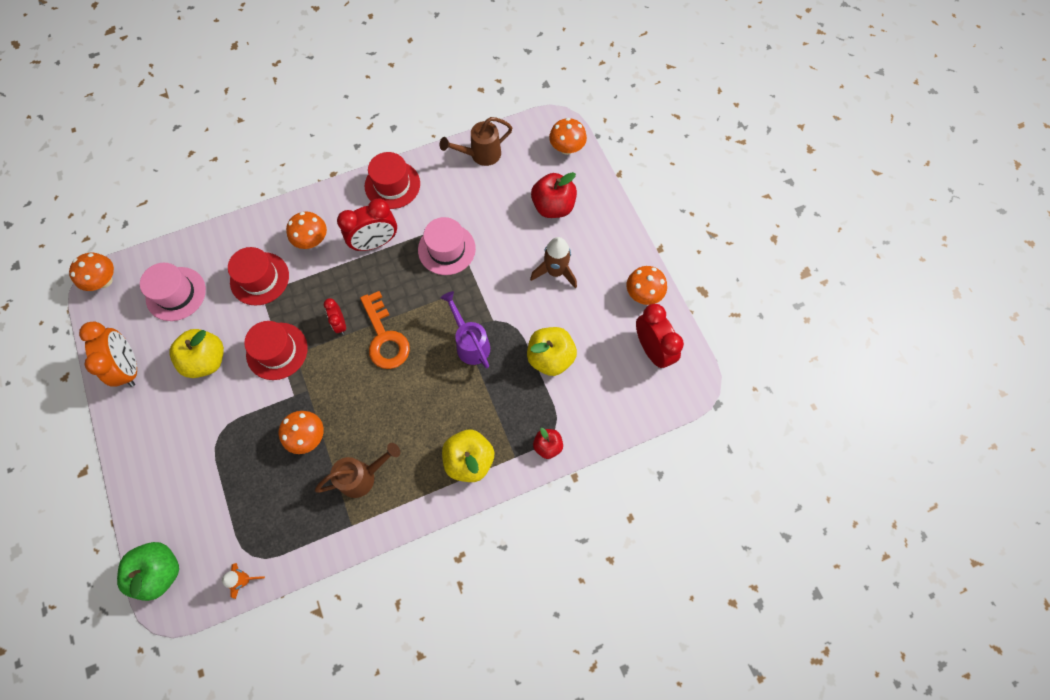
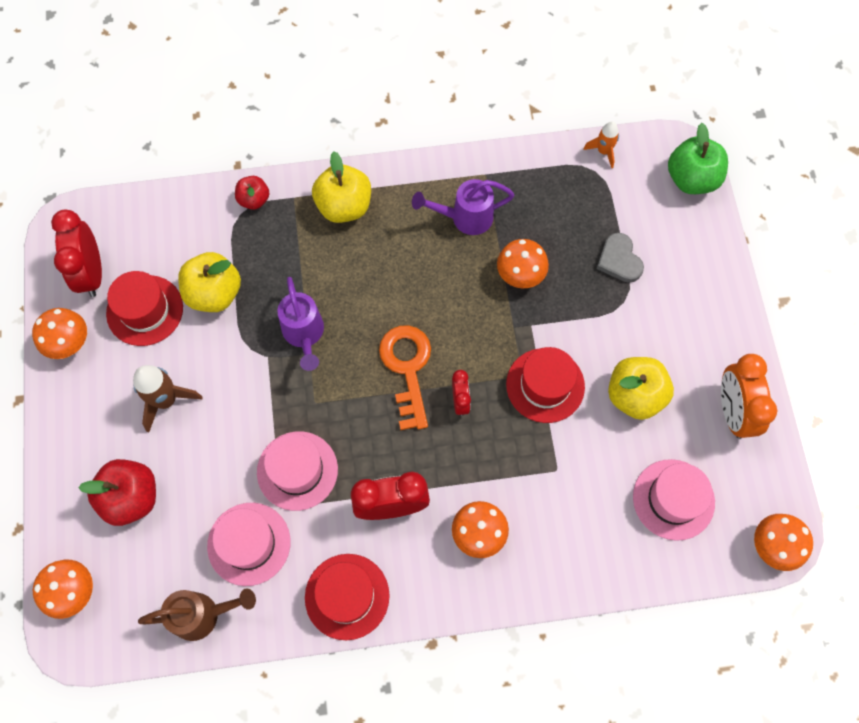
camera: 165 degrees left, 0 degrees up
(224, 471) = (619, 260): none -> grey heart
(259, 278) = (558, 493): red hat -> red hat (145, 310)
(363, 476) = (465, 218): brown watering can -> purple watering can
(465, 199) = (249, 544): none -> pink hat

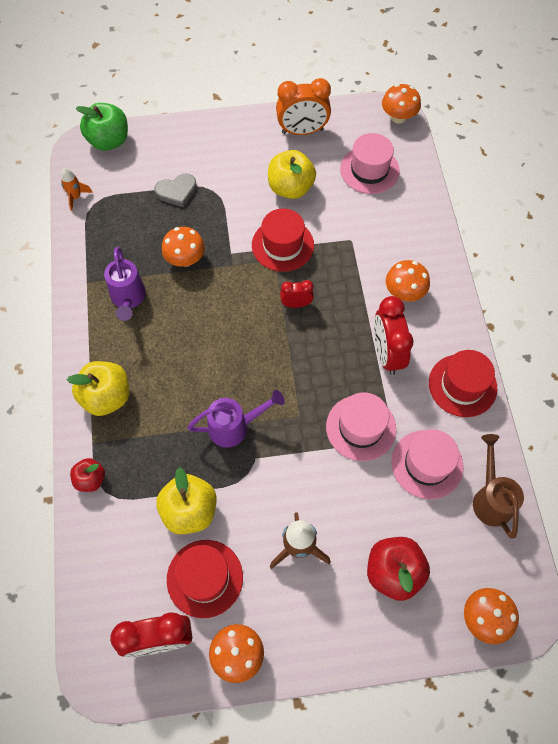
camera: 90 degrees left, 5 degrees down
(407, 368) = (268, 343): orange key -> none

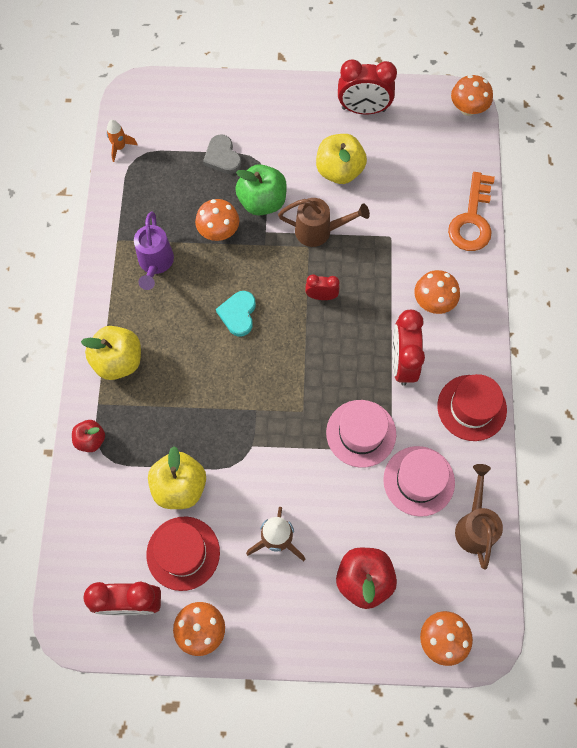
camera: 10 degrees right, 5 degrees up
(109, 141) = (162, 91): green apple -> green apple (262, 202)
(177, 191) = (222, 157): grey heart -> grey heart turned 75 degrees clockwise
(218, 333) = (238, 314): none -> turquoise heart
(235, 427) = (237, 412): purple watering can -> none
(282, 245) = (319, 231): red hat -> brown watering can
(302, 131) = (363, 109): orange clock -> red clock
(369, 170) = (425, 163): pink hat -> none
(424, 213) = (472, 219): none -> orange key

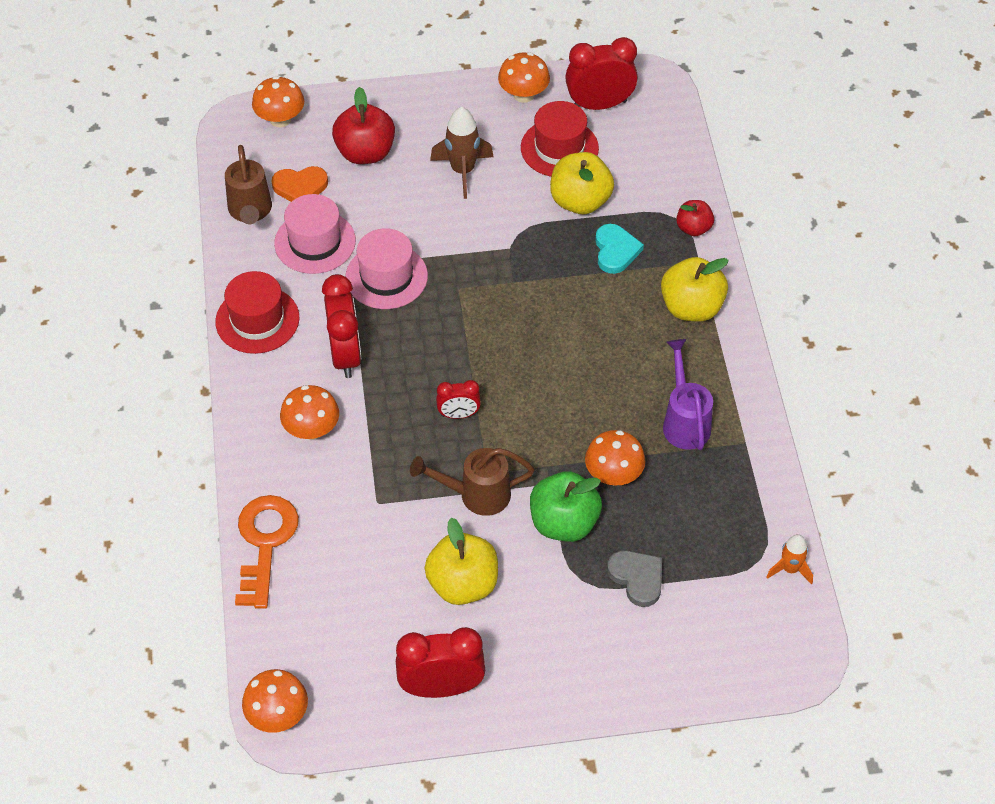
camera: 170 degrees right, 15 degrees down
(238, 314) = (560, 378): turquoise heart -> turquoise heart (615, 251)
(428, 547) = (300, 187): none -> orange heart

